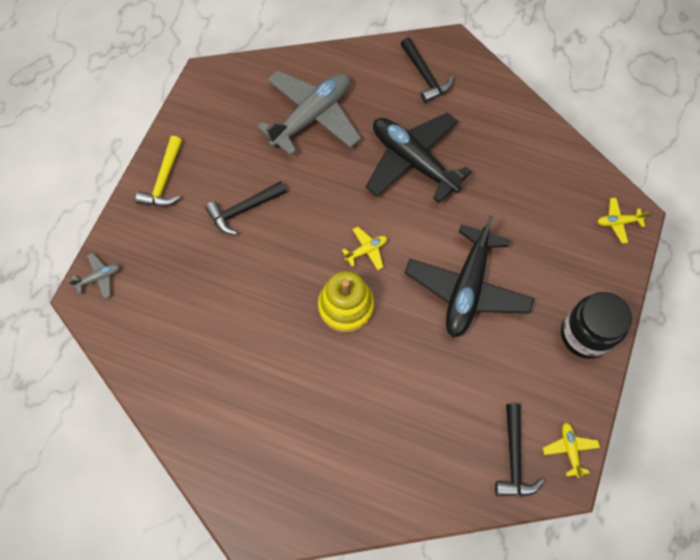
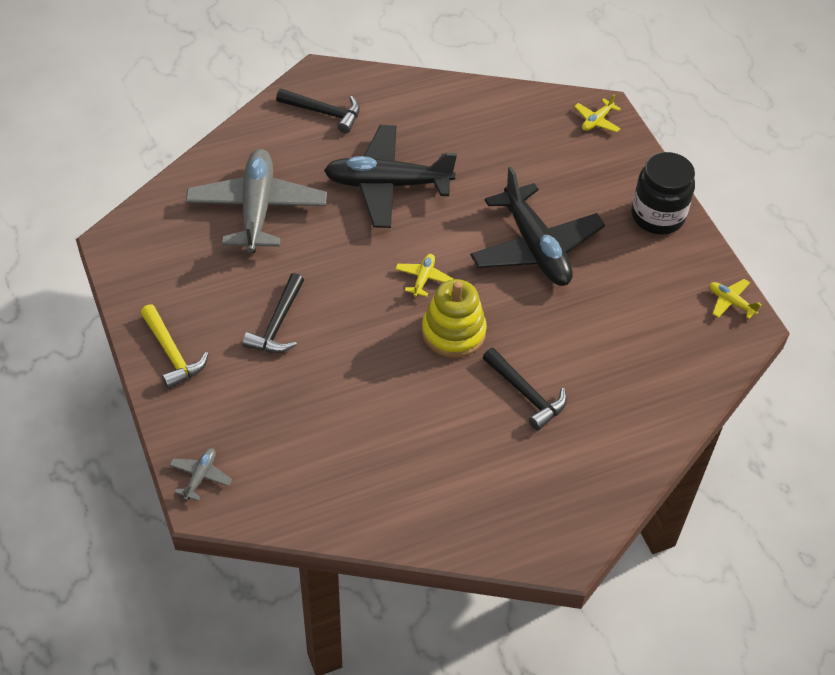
camera: 45 degrees left, 15 degrees down
(514, 458) = (699, 339): black hammer -> black hammer (526, 394)

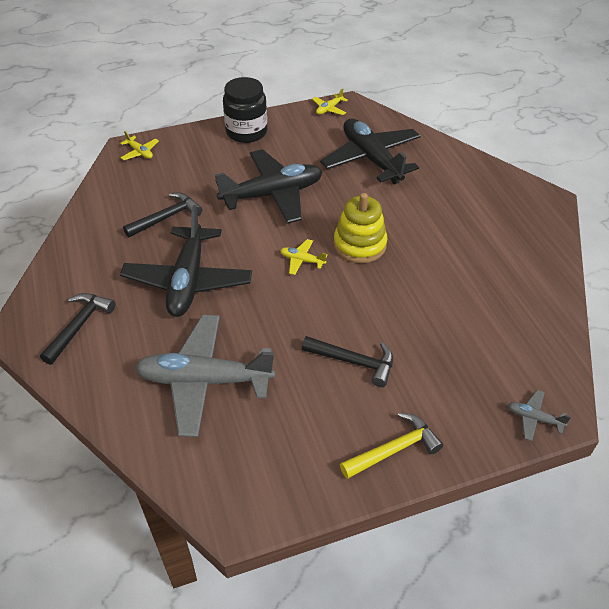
camera: 85 degrees left, 5 degrees down
(526, 394) = (417, 209): black hammer -> black hammer (166, 217)
(623, 348) = (371, 159): none -> black plane

